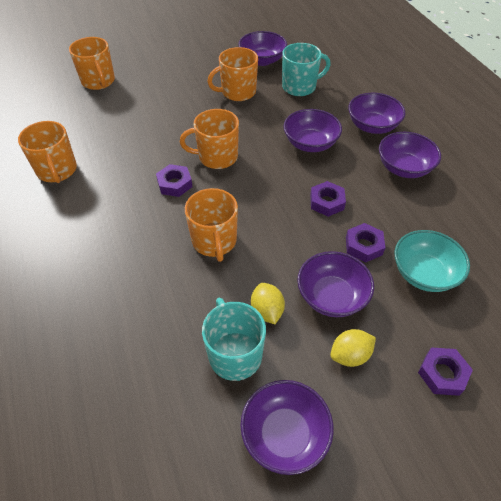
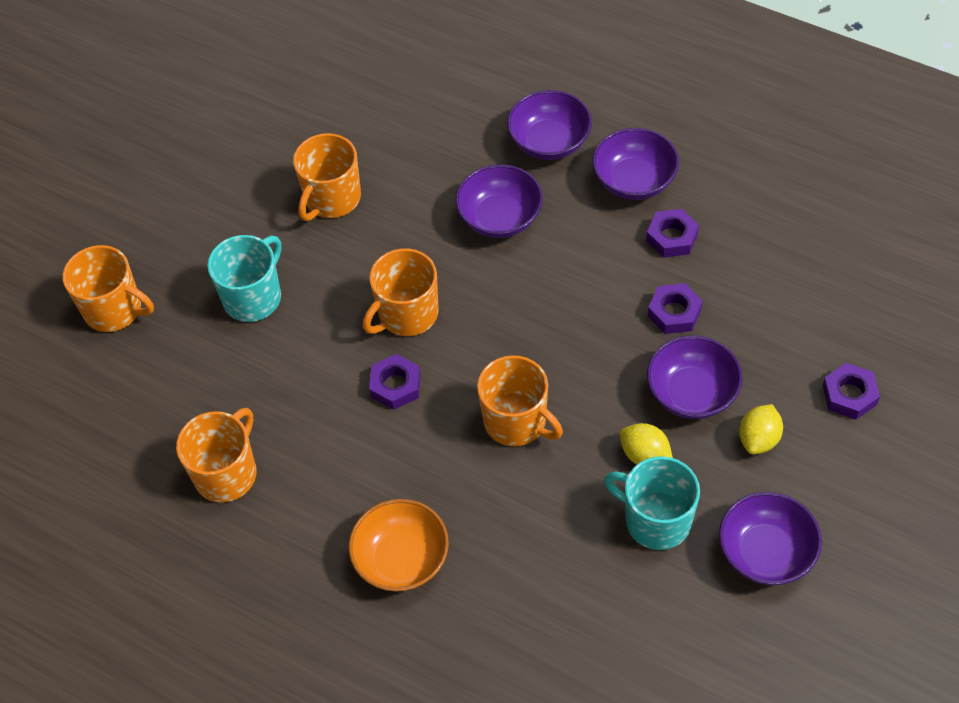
camera: 35 degrees left, 5 degrees up
(57, 170) = (226, 473): orange mug -> orange mug turned 90 degrees counterclockwise
(79, 267) = (401, 559): none -> orange bowl
(262, 60) = (310, 122): purple bowl -> none
(300, 87) = (405, 136): turquoise mug -> turquoise mug (253, 297)
(327, 202) = (590, 286): purple nut -> purple nut (672, 237)
(424, 273) = (756, 302): turquoise bowl -> none

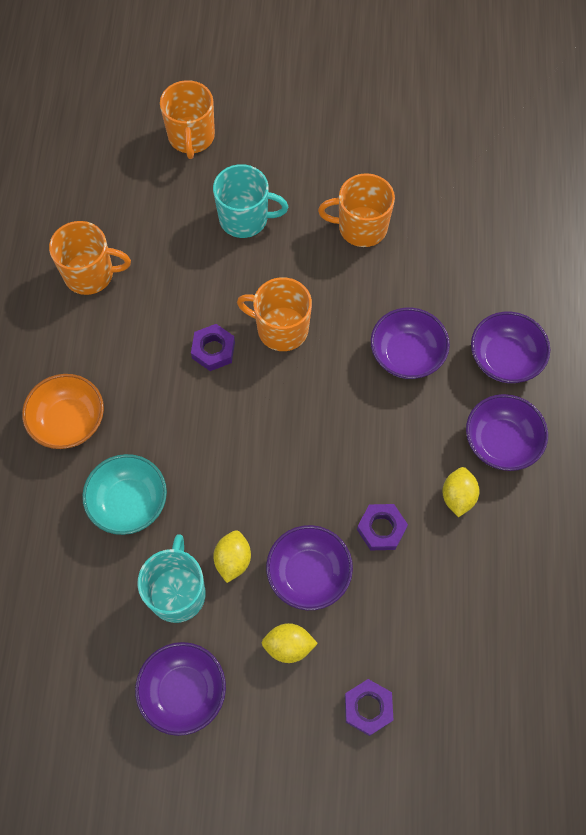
camera: 60 degrees right, 10 degrees up
(516, 421) = (221, 450): orange mug -> none
(531, 531) = (129, 502): none -> turquoise bowl
(672, 237) = (458, 496): purple nut -> yellow lemon

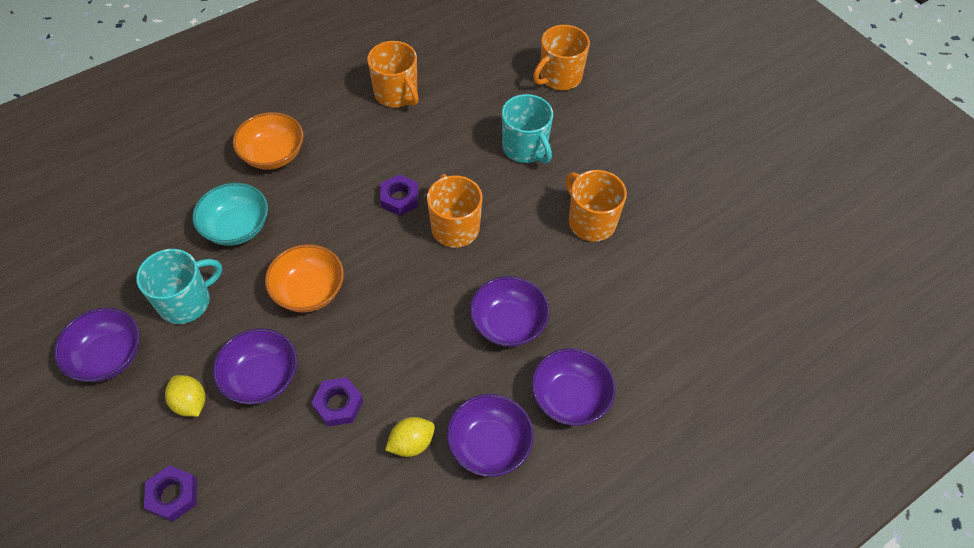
camera: 50 degrees right, 10 degrees down
(233, 560) = (237, 320): yellow lemon -> none
(251, 484) = (309, 291): none -> orange bowl

